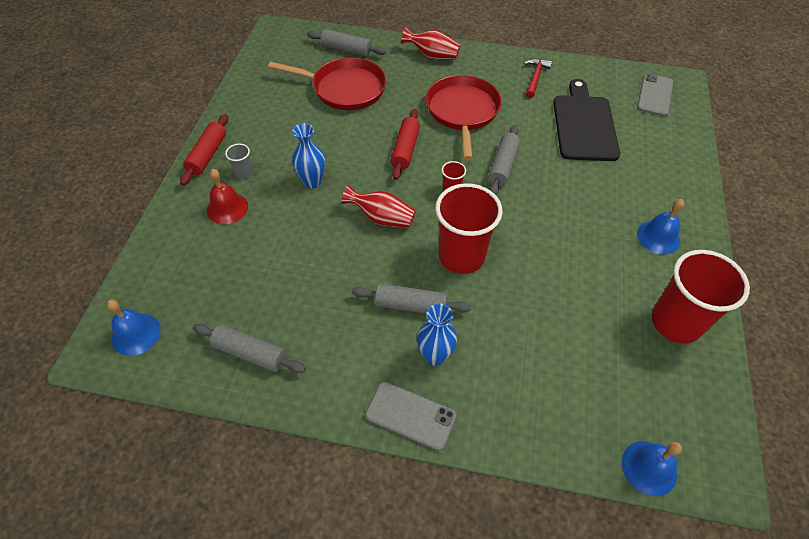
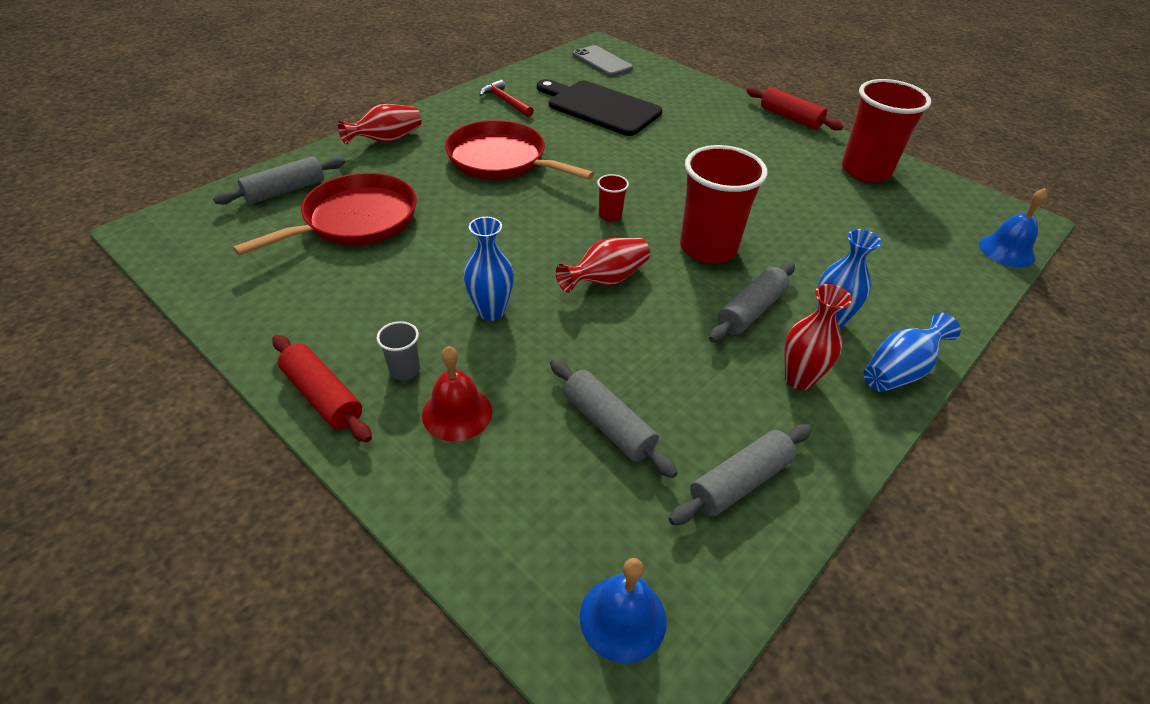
camera: 60 degrees left, 10 degrees down
(359, 355) = (799, 379): none -> red vase
(405, 149) = (515, 219): red rolling pin -> red rolling pin (790, 118)
(410, 415) = (899, 371): grey phone -> blue vase
(502, 166) = (607, 171): grey rolling pin -> grey rolling pin (608, 425)
(658, 237) = (768, 136): blue bell -> none

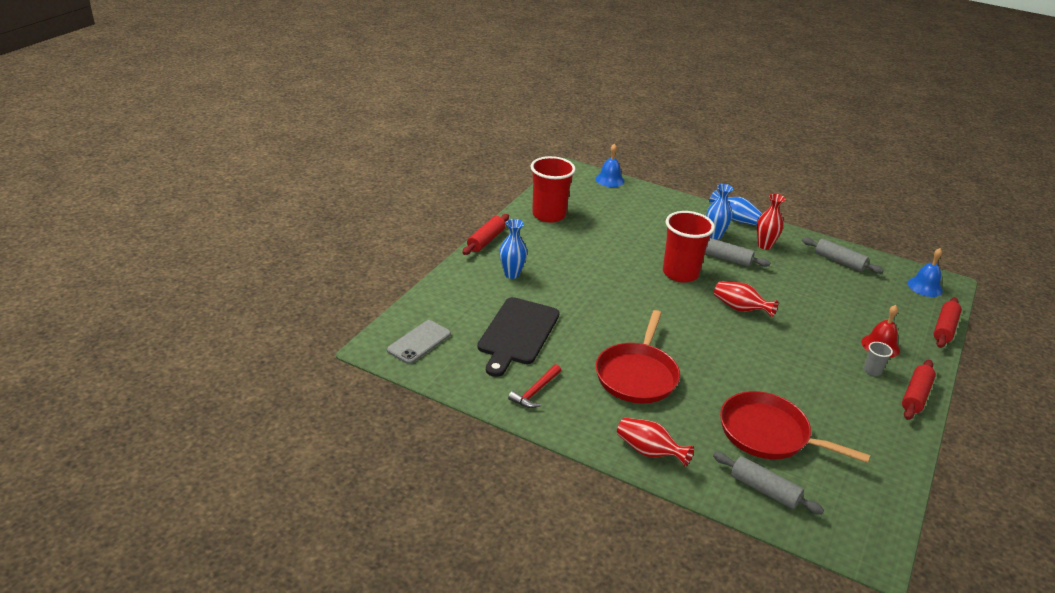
camera: 105 degrees left, 10 degrees down
(463, 559) = (944, 328): none -> red rolling pin
(491, 311) = (803, 348): blue vase -> blue vase (512, 274)
(608, 425) = (843, 298): grey rolling pin -> none
(610, 215) = (673, 313): red cup -> none

